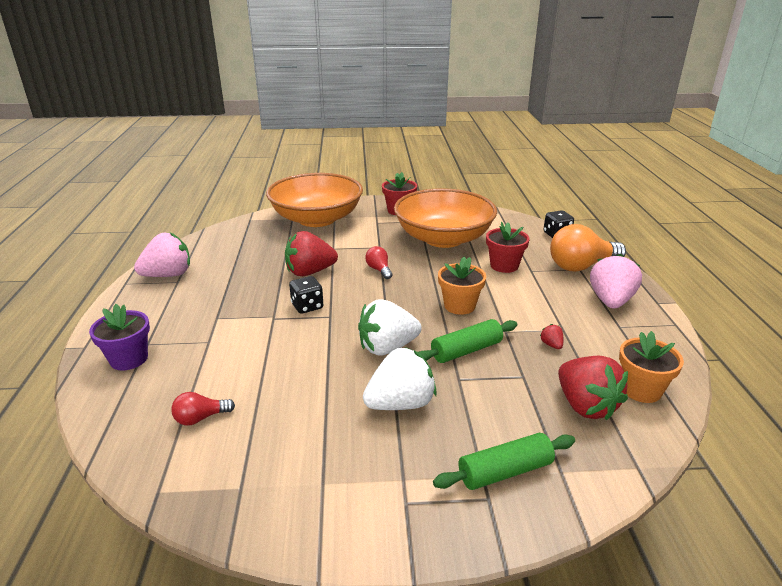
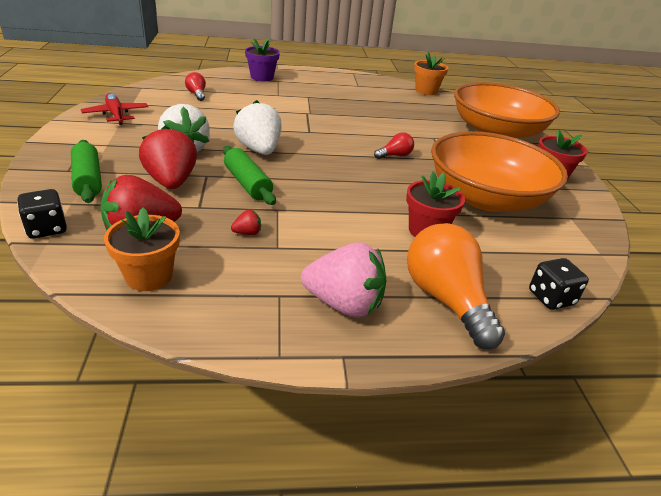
camera: 85 degrees right, 5 degrees up
(168, 275) = (367, 83): pink strawberry -> none
(292, 495) = (116, 115): none -> red plane
(307, 306) = (324, 124): black dice -> black dice (47, 229)
(310, 272) = (382, 126): red strawberry -> red strawberry (171, 182)
(459, 306) = (327, 190): orange flower pot -> orange flower pot (426, 91)

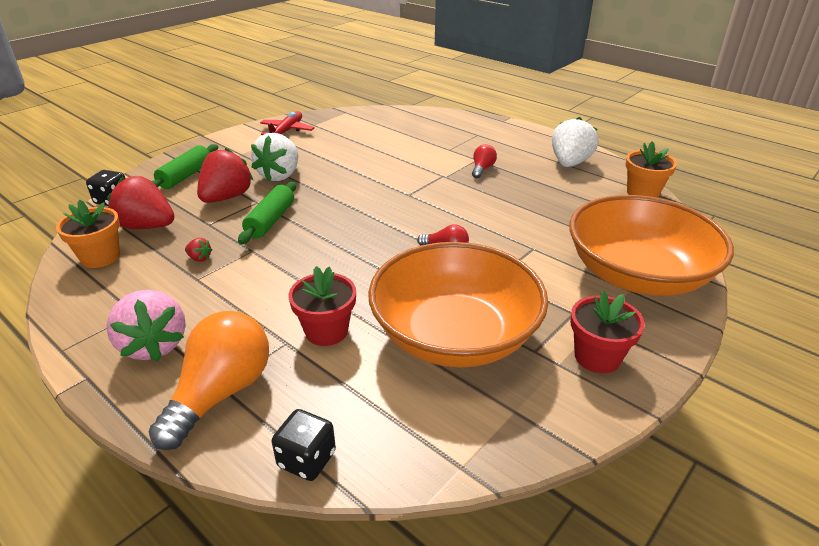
camera: 50 degrees right, 0 degrees up
(197, 94) = (377, 129): red light bulb -> red light bulb (482, 169)
(259, 150) = (332, 196): white strawberry -> white strawberry (570, 163)
(262, 77) = (468, 127): purple flower pot -> none

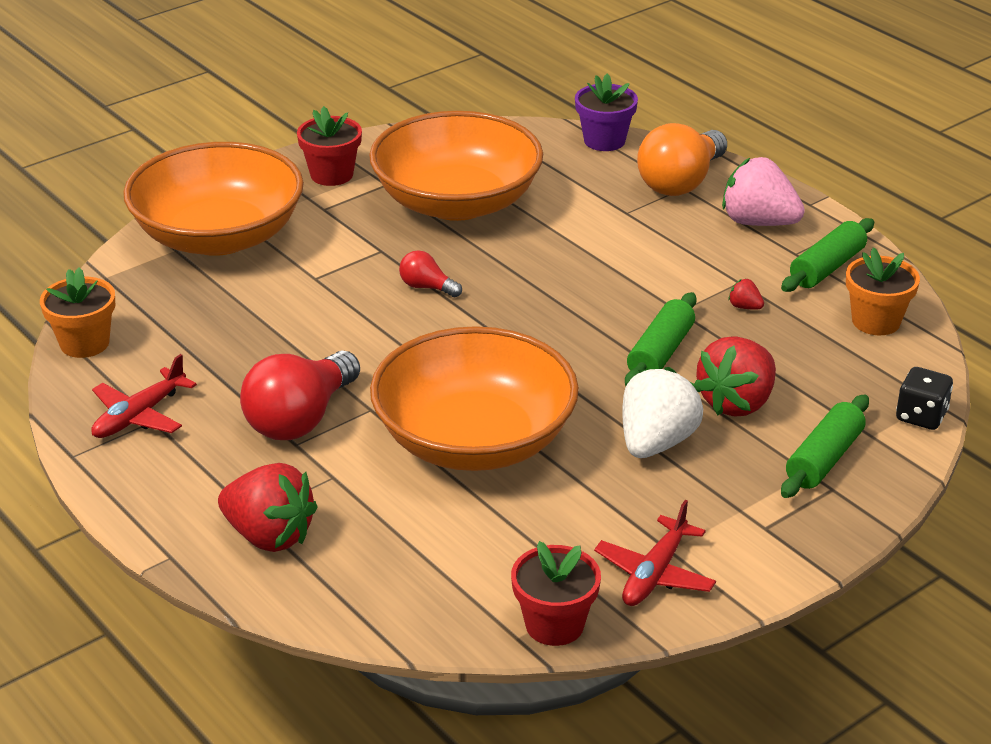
camera: 170 degrees left, 0 degrees up
(112, 300) = (827, 268): none -> green rolling pin
(147, 226) = (839, 362): red strawberry -> red strawberry (269, 536)
(154, 345) = (758, 222): pink strawberry -> pink strawberry turned 45 degrees counterclockwise
(307, 459) = (604, 141): black dice -> purple flower pot
(326, 331) = (585, 217): red flower pot -> red flower pot (554, 625)
(382, 168) = (474, 440): none -> orange bowl
(482, 169) = (300, 419): red light bulb -> red light bulb, size x2.06
(570, 163) = (139, 416): white strawberry -> red plane

